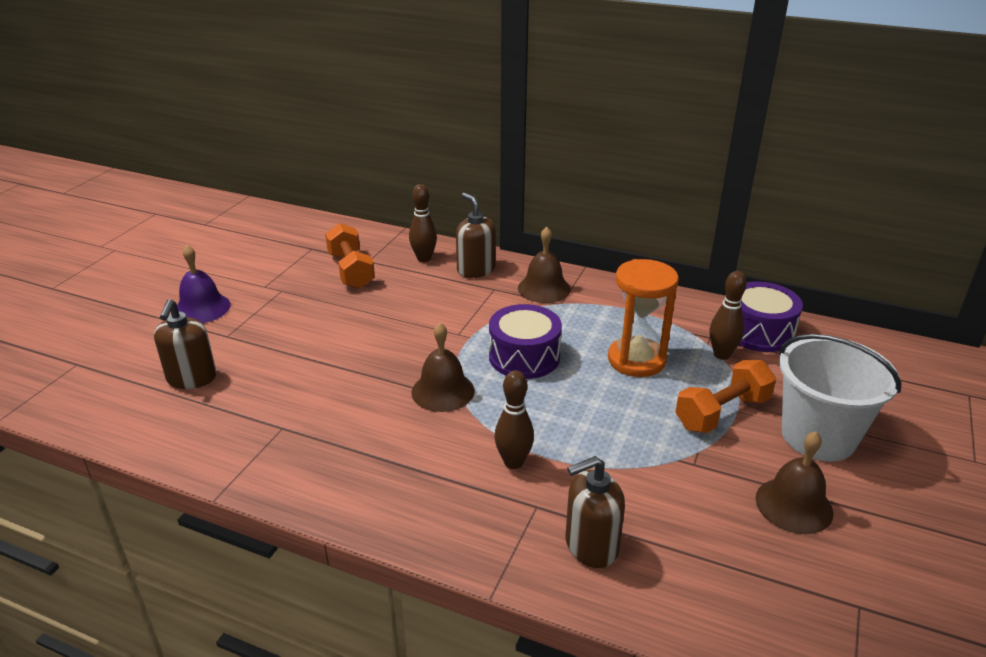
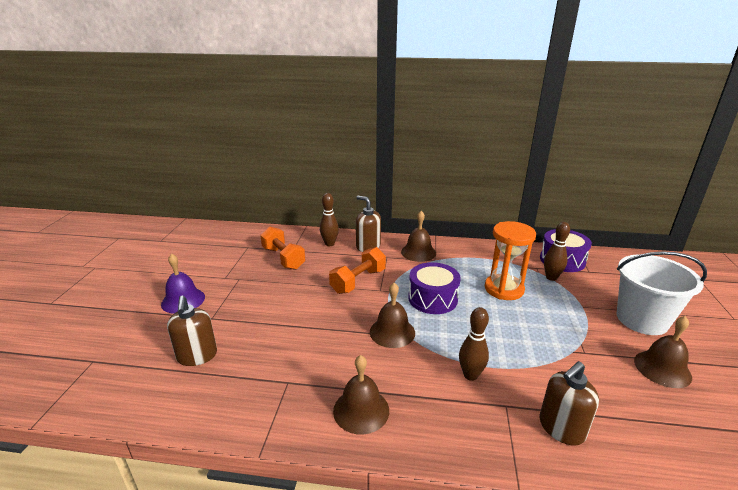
camera: 15 degrees left, 5 degrees down
(352, 475) = (361, 410): none -> brown bell
(722, 413) = (577, 314): orange dumbbell -> orange dumbbell (358, 281)

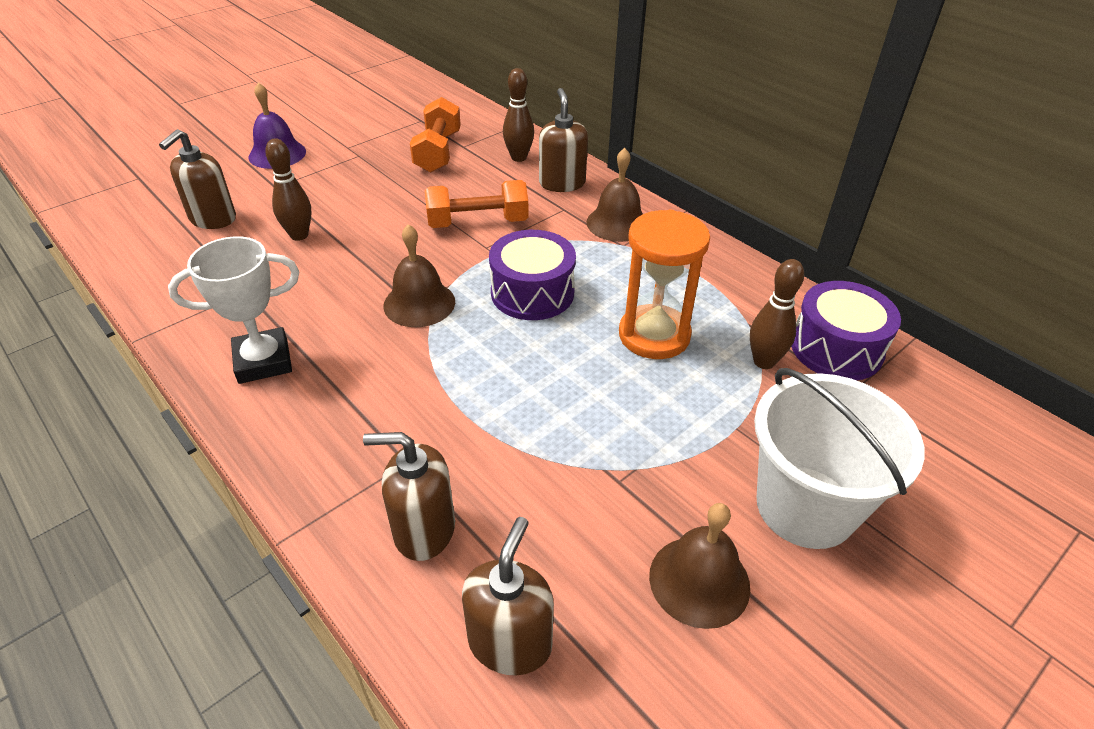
camera: 40 degrees right, 15 degrees up
(361, 410) = (263, 361): brown bell -> white trophy
(470, 375) = (424, 404): brown bowling pin -> brown bowling pin (299, 235)
(660, 444) = (510, 642): none -> brown soap dispenser

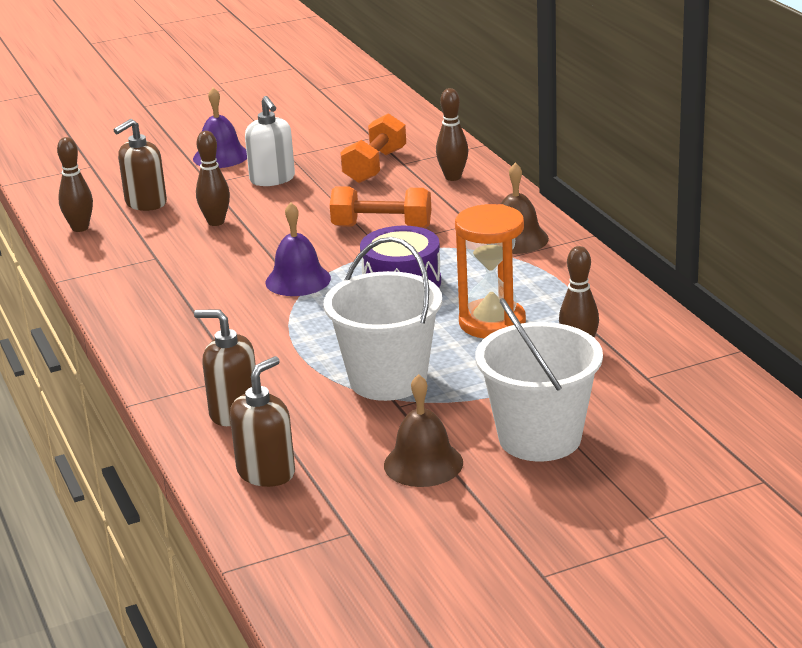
camera: 20 degrees right, 15 degrees down
(144, 260) = (80, 228): none -> brown bowling pin
(263, 361) = (154, 304): white trophy -> none
(341, 176) = (272, 179): none -> white soap dispenser
(419, 303) = (298, 280): brown bell -> purple bell
(562, 183) = (483, 202): brown soap dispenser -> none
(586, 439) = (388, 380): none -> white bucket
(836, 348) = (655, 349): purple drum -> none

